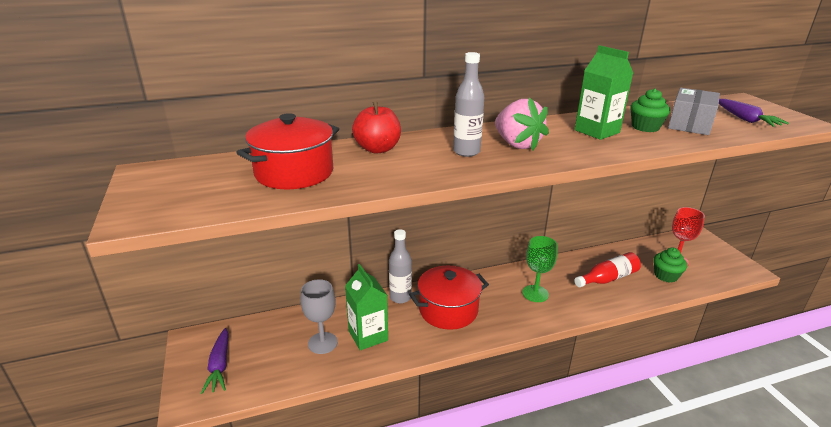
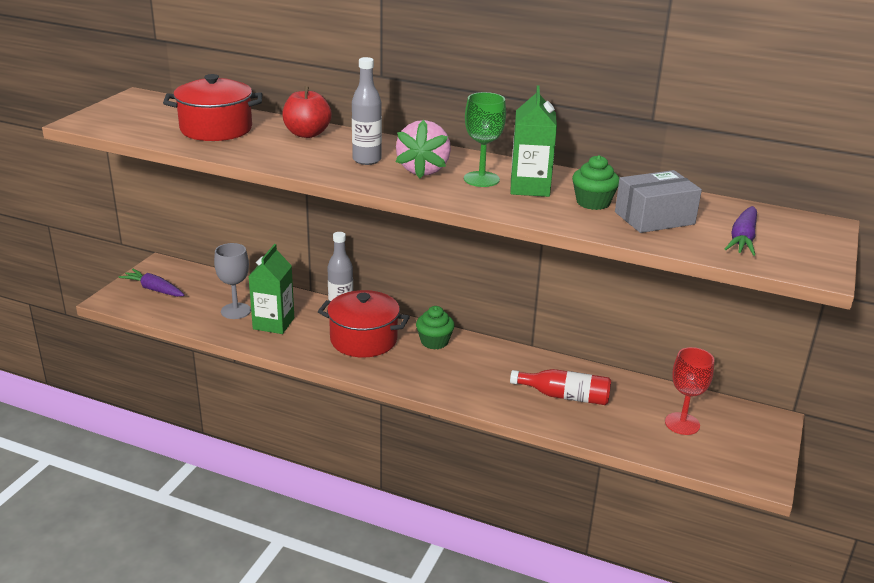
camera: 40 degrees right, 0 degrees up
(219, 366) = (154, 289): purple carrot -> purple carrot turned 90 degrees clockwise
(535, 293) = (464, 369): green goblet -> green goblet (481, 179)
(666, 276) = (638, 427): green cupcake -> green cupcake (434, 342)

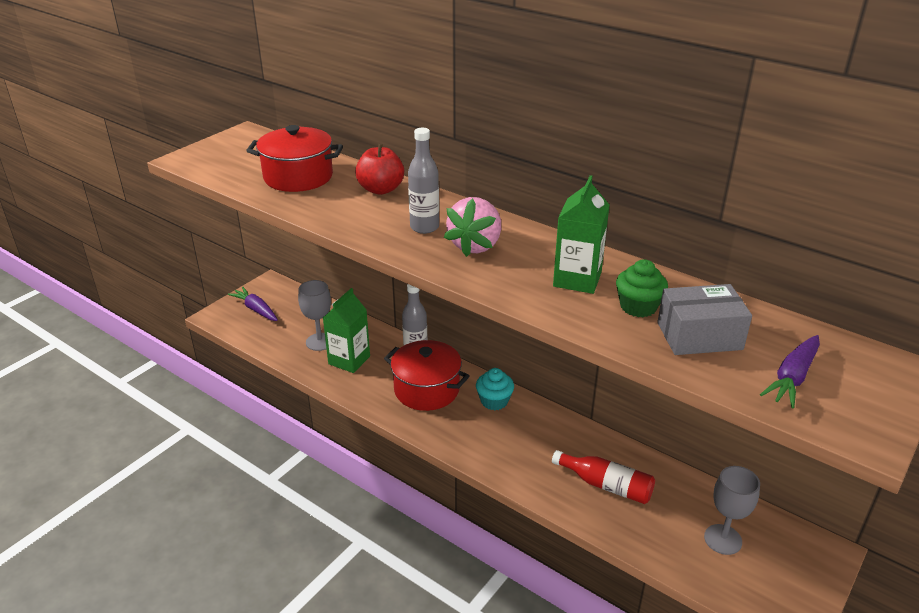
camera: 15 degrees right, 5 degrees up
(434, 342) = (494, 401): green cupcake -> turquoise cupcake
(481, 179) = (530, 263): green goblet -> none
(682, 424) = (723, 539): red goblet -> grey goblet

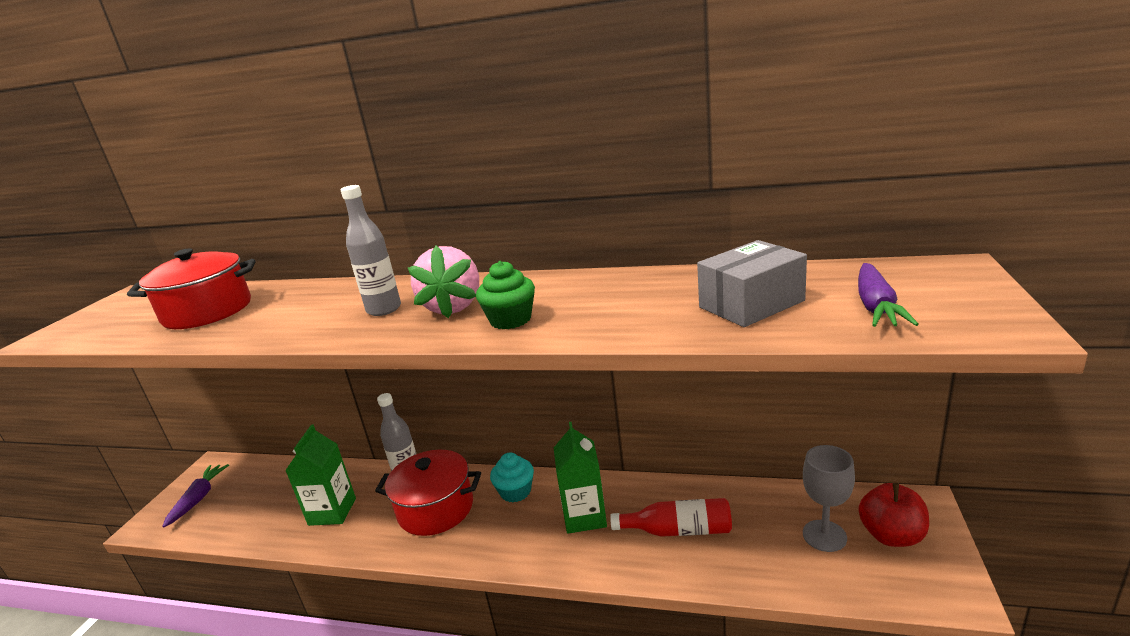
camera: 20 degrees left, 10 degrees down
(256, 309) = (199, 499): purple carrot -> purple carrot turned 75 degrees clockwise
(319, 342) = (289, 505): grey goblet -> none
(381, 189) = (316, 294): red apple -> red apple (891, 535)
(577, 279) = (585, 300): green carton -> green carton (584, 516)
(638, 307) = (667, 301): green cupcake -> green cupcake (510, 320)

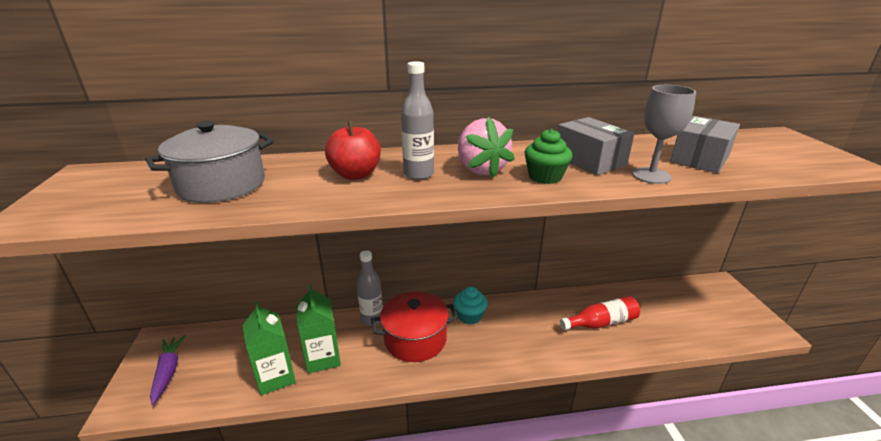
camera: 25 degrees left, 5 degrees up
(208, 311) = (222, 185): red pot -> grey pot
(584, 516) = (533, 325): green carton -> green carton (275, 377)
(595, 300) = (589, 160): none -> grey box
(824, 536) = (686, 310): grey goblet -> grey goblet (651, 175)
(876, 306) = (773, 157): purple carrot -> none
(891, 535) = (719, 304): red apple -> red apple (355, 175)

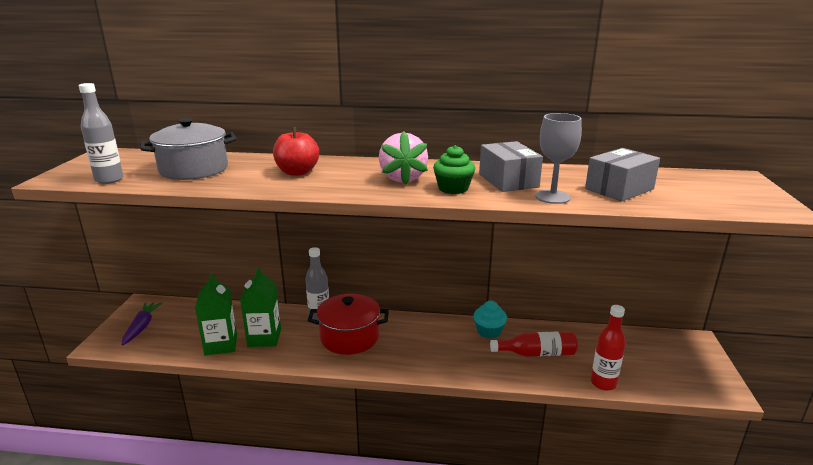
camera: 15 degrees right, 5 degrees down
(418, 174) = (347, 177): grey bottle -> grey bottle (109, 180)
(469, 316) = (409, 327): turquoise cupcake -> turquoise cupcake (489, 331)
(674, 344) = (603, 383): none -> red bottle

